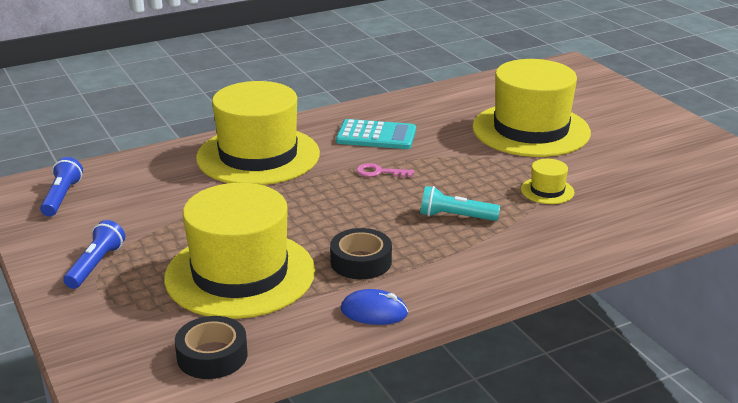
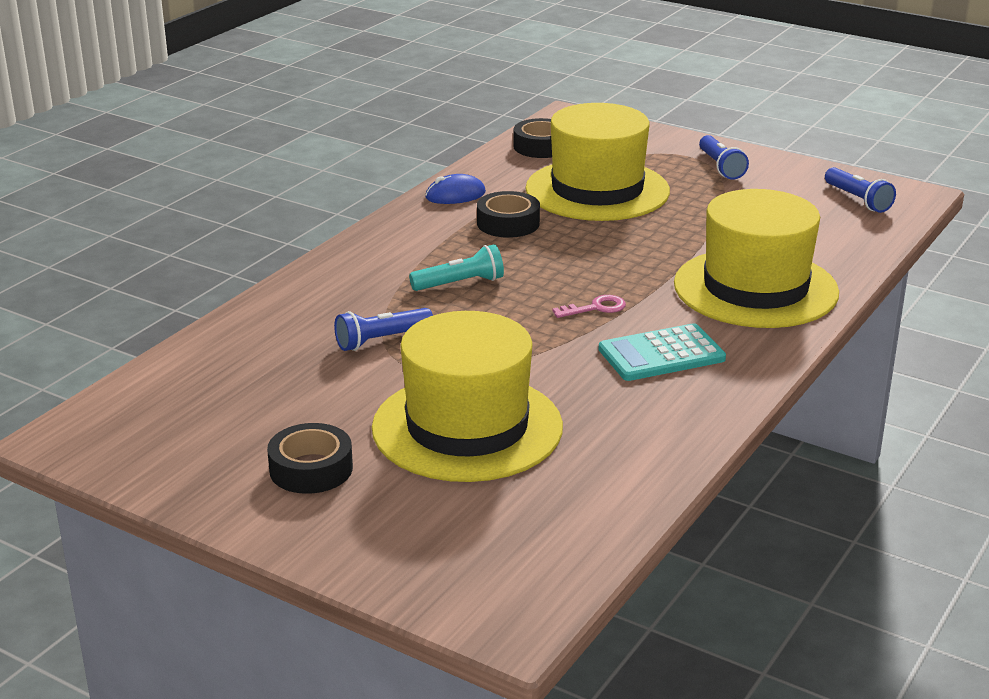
camera: 150 degrees right, 0 degrees up
(547, 191) = (381, 340): yellow hat -> blue flashlight
(633, 133) = (311, 469): none -> black tape

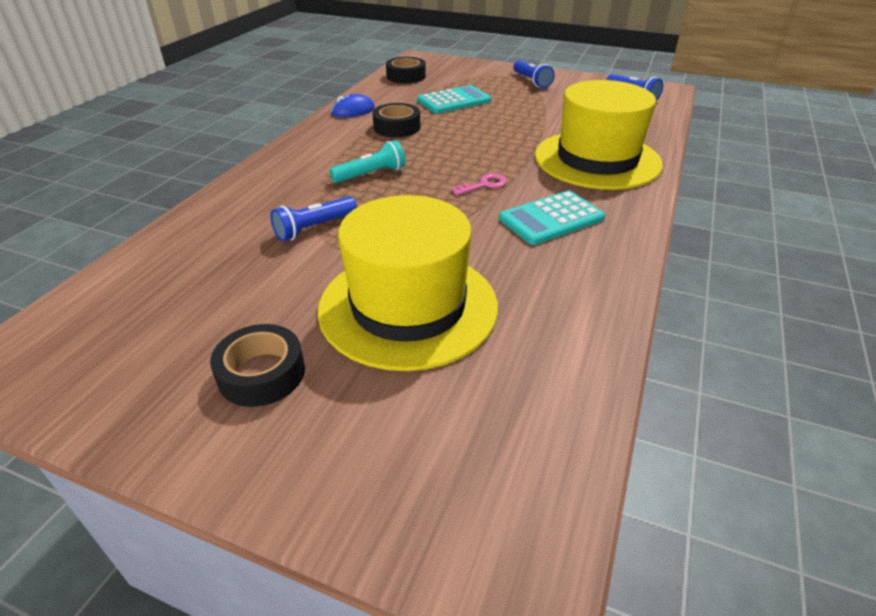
camera: 10 degrees left, 10 degrees up
(597, 190) = (454, 101): yellow hat -> turquoise calculator

